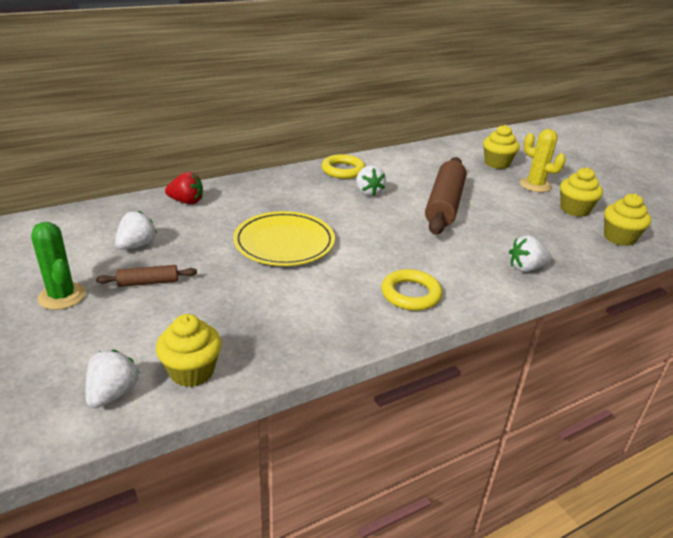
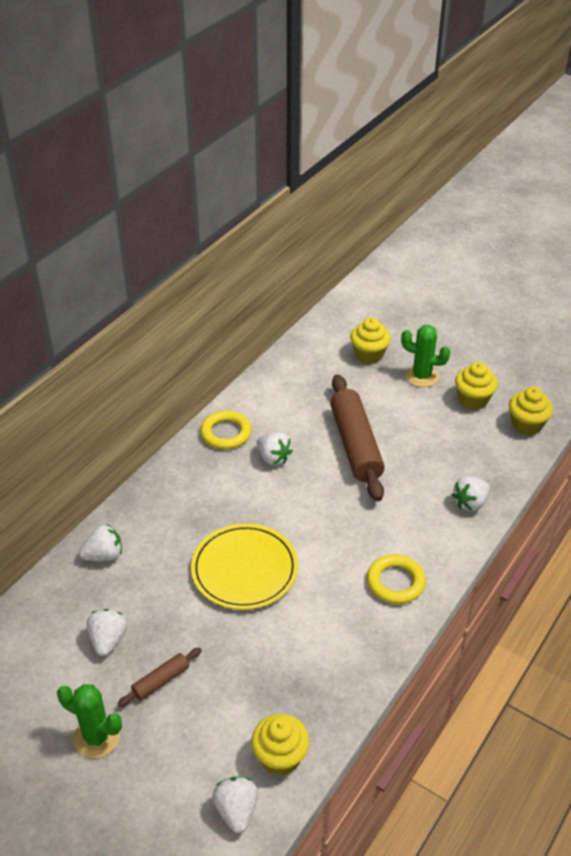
camera: 25 degrees left, 10 degrees up
(186, 201) = (104, 555): red strawberry -> white strawberry
(535, 185) = (421, 376): yellow cactus -> green cactus

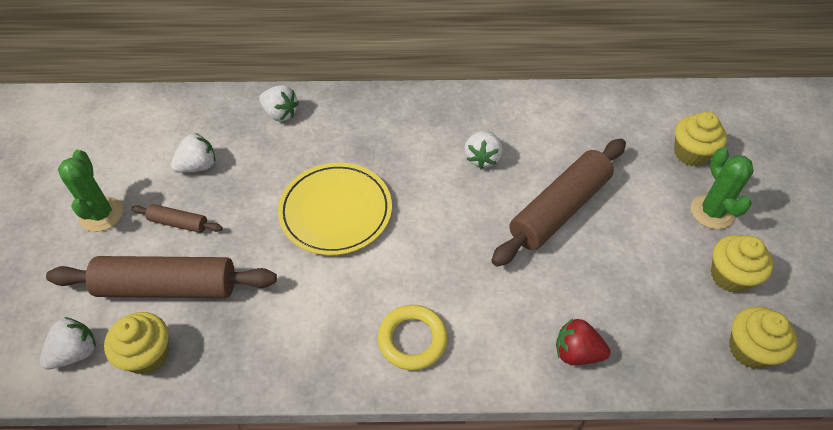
camera: 55 degrees right, 10 degrees up
(223, 716) = (168, 287): none -> brown rolling pin
(226, 433) = (479, 110): yellow ring -> none
(470, 503) = (577, 352): white strawberry -> red strawberry

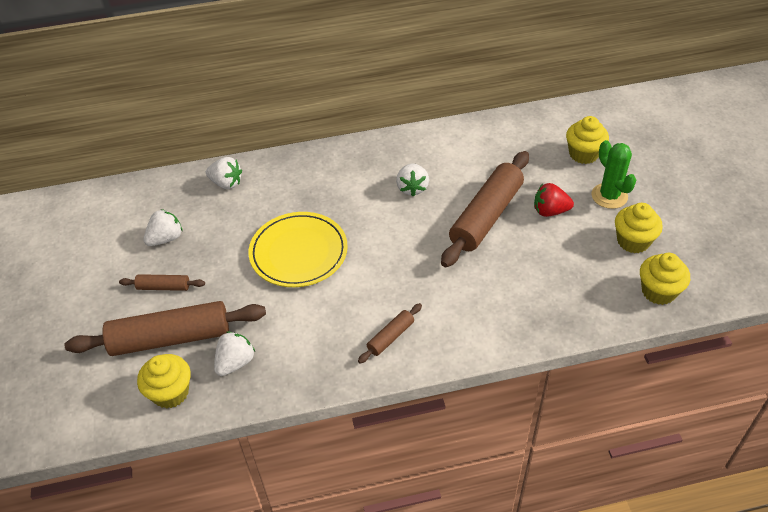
camera: 10 degrees left, 5 degrees down
(76, 352) = (107, 403): white strawberry -> white strawberry (235, 363)
(101, 214) = (91, 293): green cactus -> none
(412, 339) = (390, 337): yellow ring -> brown rolling pin
(577, 352) = (525, 320): red strawberry -> red strawberry (550, 211)

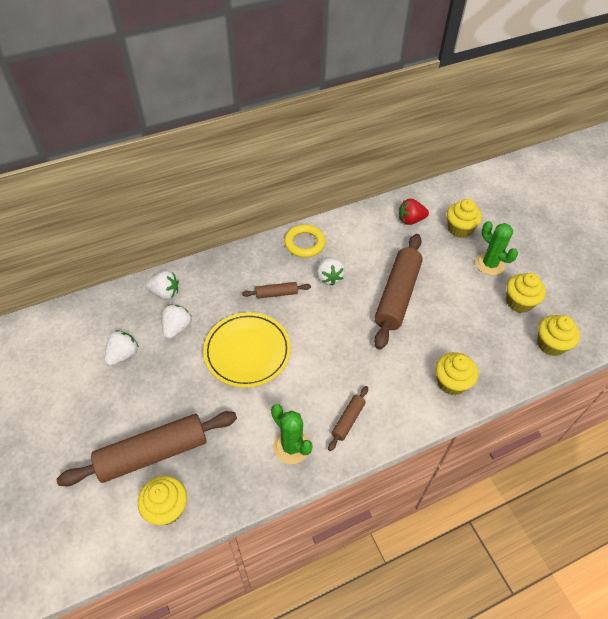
camera: 15 degrees left, 5 degrees up
(163, 287) = (133, 403): brown rolling pin -> brown rolling pin (276, 293)
(235, 363) = (218, 468): white strawberry -> white strawberry (177, 328)
(320, 354) = (291, 447): none -> green cactus
(394, 150) = (304, 243): none -> yellow ring
(523, 315) = (451, 382): none -> yellow cupcake
(550, 211) = (447, 284): red strawberry -> red strawberry (410, 220)

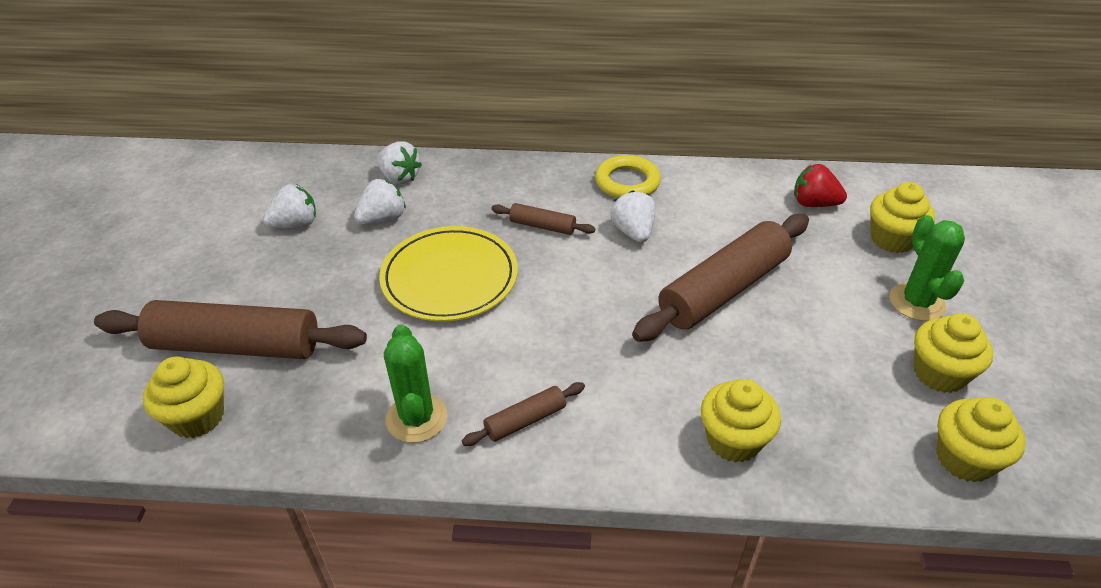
camera: 30 degrees right, 10 degrees down
(329, 277) = (633, 232): white strawberry -> white strawberry turned 150 degrees clockwise

